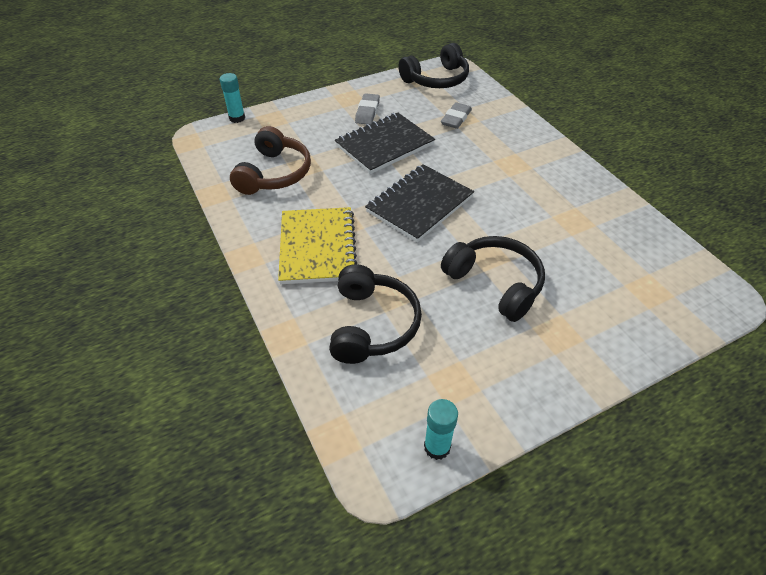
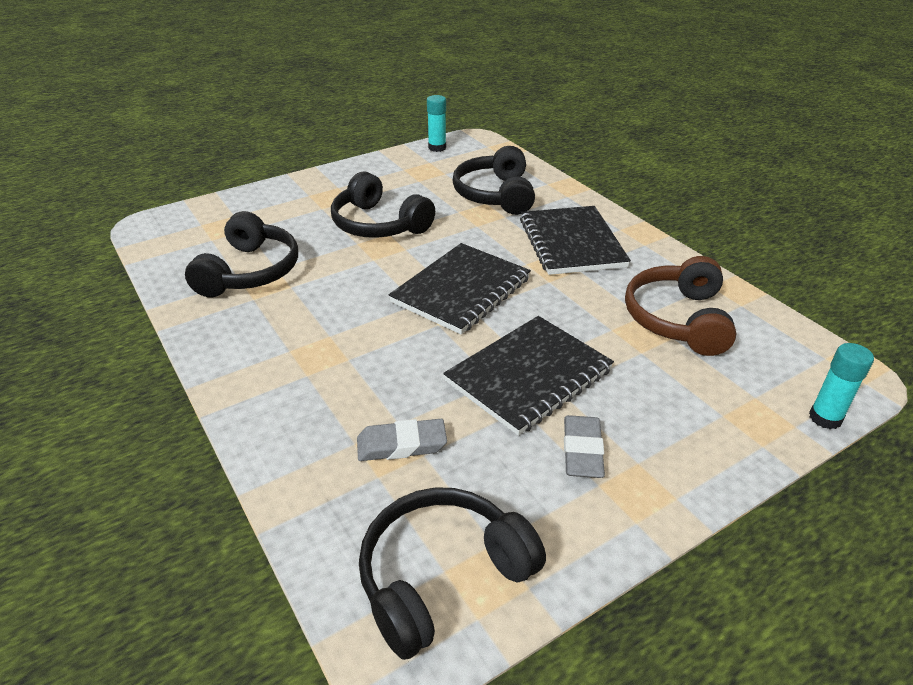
camera: 175 degrees right, 10 degrees down
(318, 247) = (571, 243): yellow notebook -> black notebook
(456, 118) = (401, 444): grey eraser -> grey eraser turned 60 degrees clockwise
(592, 232) = (249, 271): none -> black headphones

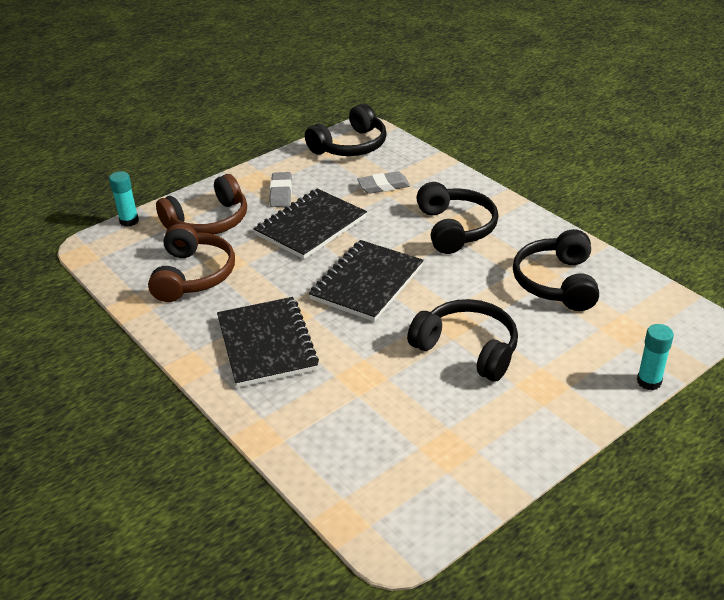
camera: 175 degrees right, 0 degrees up
(437, 148) = (446, 510): turquoise glue stick -> turquoise glue stick (649, 381)
(495, 195) = (348, 410): black headphones -> black headphones (455, 228)
(691, 403) = (208, 221): none -> brown headphones

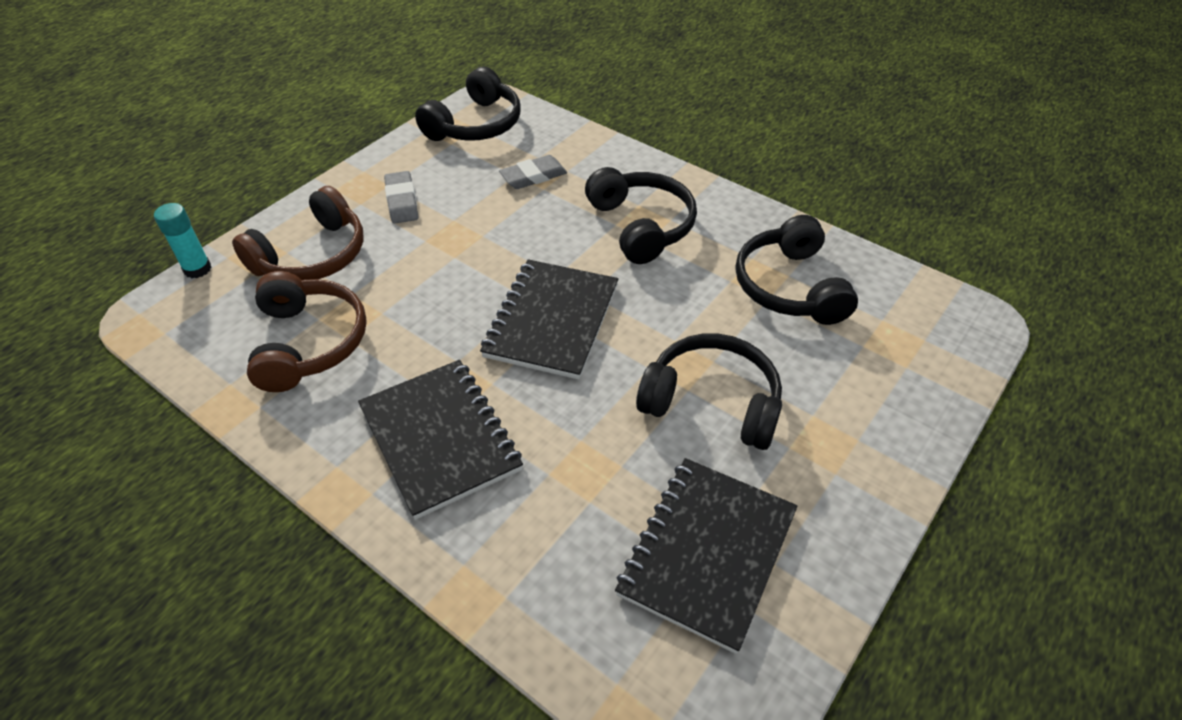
camera: 15 degrees left, 10 degrees up
(310, 226) = (454, 245): black notebook -> black notebook (707, 552)
(649, 381) = (950, 415): turquoise glue stick -> none

